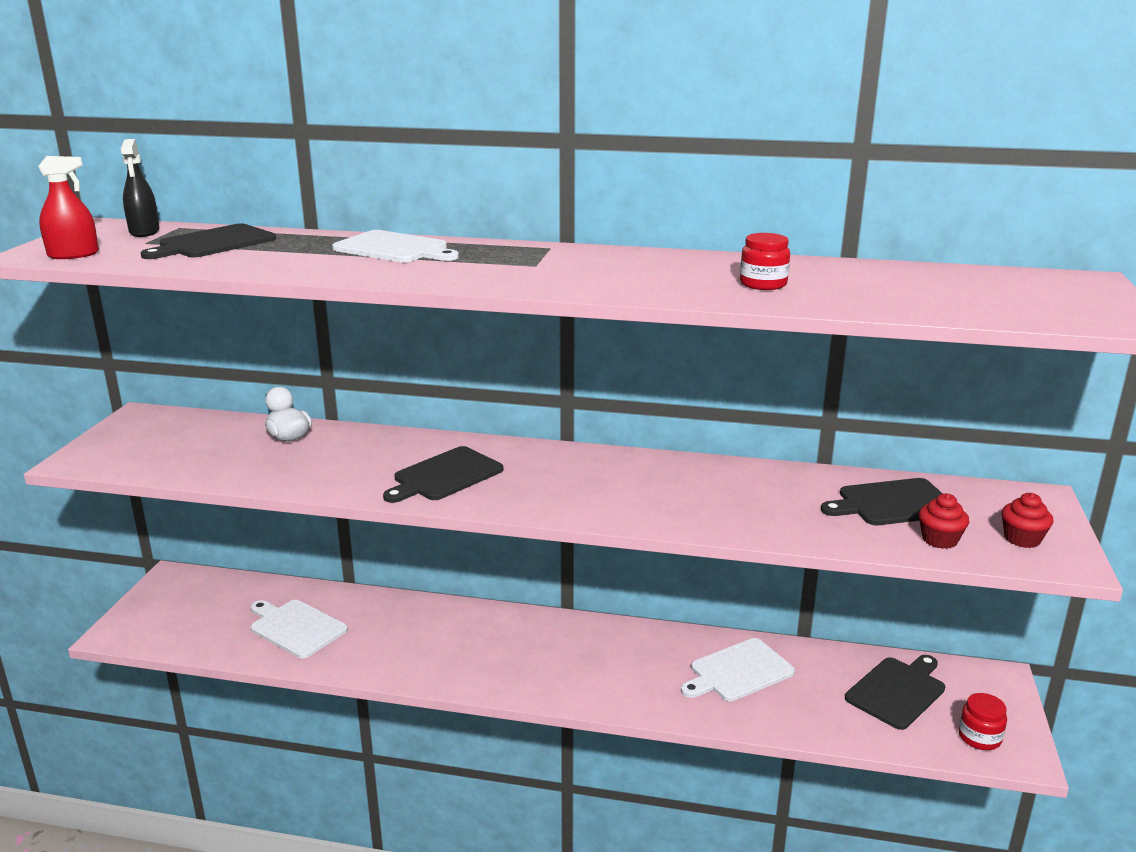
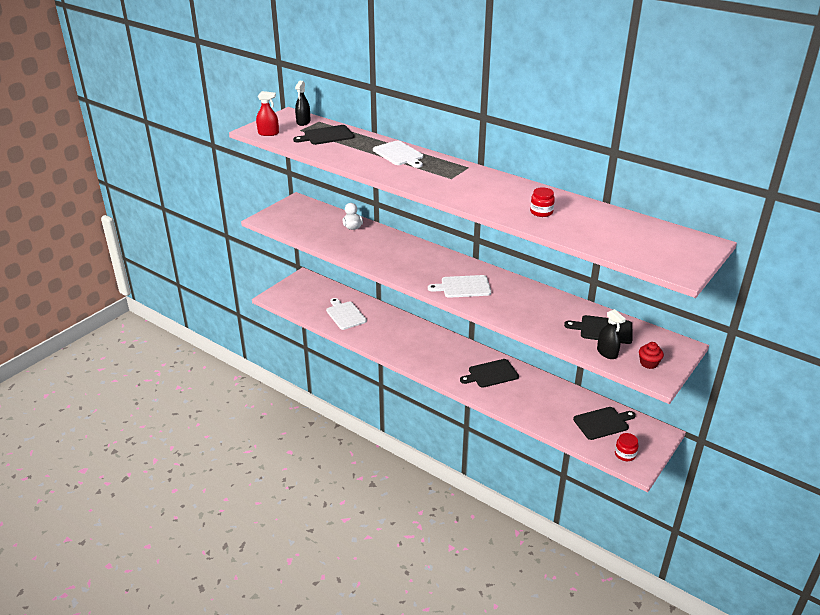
camera: 25 degrees right, 10 degrees up
(445, 476) = (407, 263): black cutting board -> black cutting board (491, 374)
(738, 671) = (531, 391): white cutting board -> white cutting board (463, 287)
(939, 540) = (607, 353): red cupcake -> black spray bottle

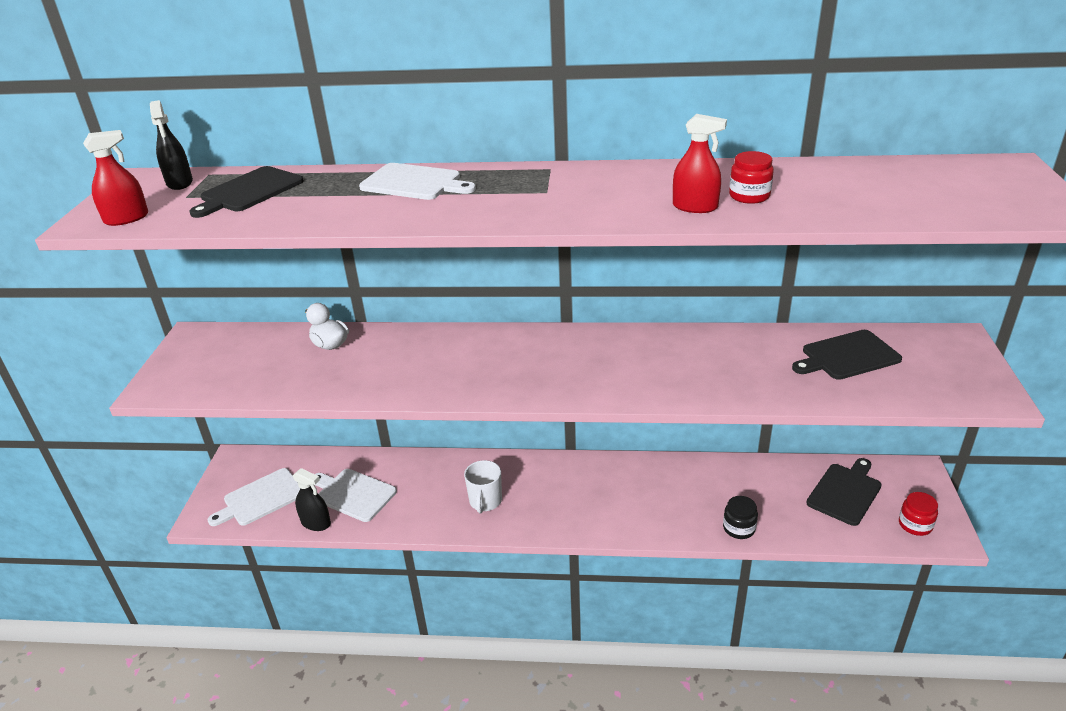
camera: 30 degrees left, 0 degrees up
(404, 344) = (485, 501): none -> white mug
(463, 287) = (597, 372): white cutting board -> white cutting board (260, 498)
(491, 374) = (645, 490): black cutting board -> none
(507, 208) = (695, 207): none -> red spray bottle
(522, 412) = (739, 528): none -> black jar
(607, 353) = (893, 388): black spray bottle -> black spray bottle (316, 523)
(648, 363) = (957, 379): red cupcake -> none

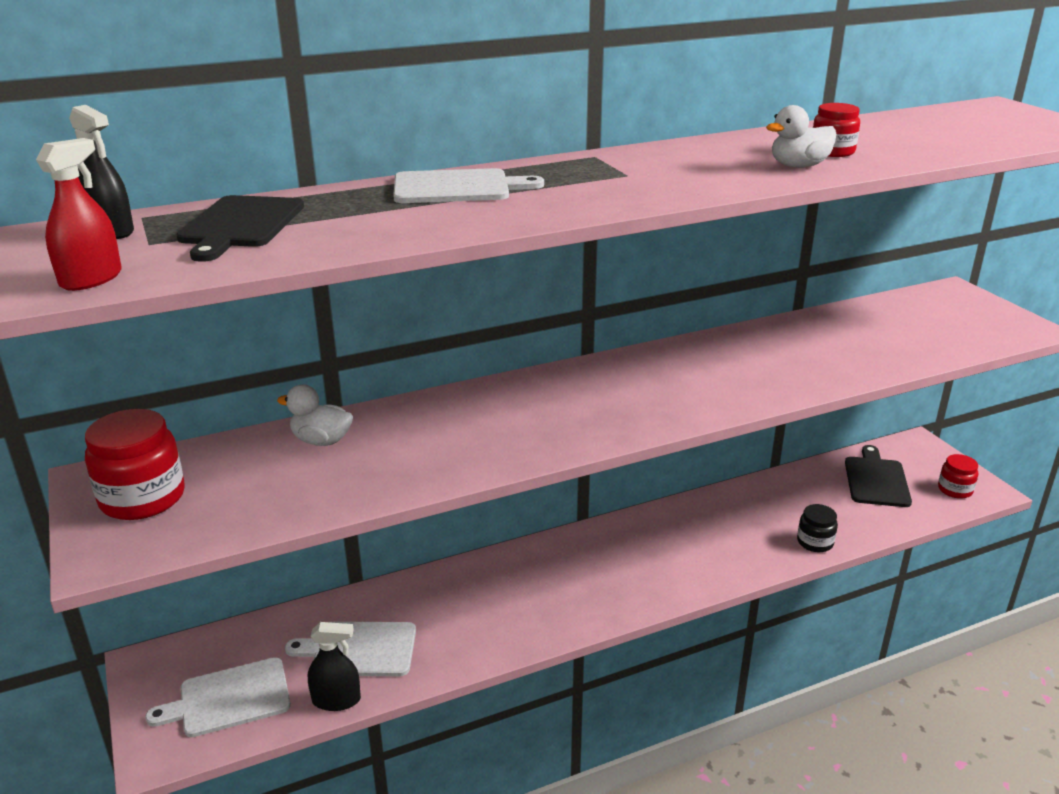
camera: 30 degrees left, 5 degrees down
(203, 356) = (142, 498): none -> red jar
(260, 498) = (229, 698): white cutting board -> white cutting board turned 45 degrees clockwise
(485, 501) = (534, 603): white mug -> none
(695, 207) = (798, 166): red spray bottle -> white duck
(847, 356) = (885, 324): black cutting board -> none

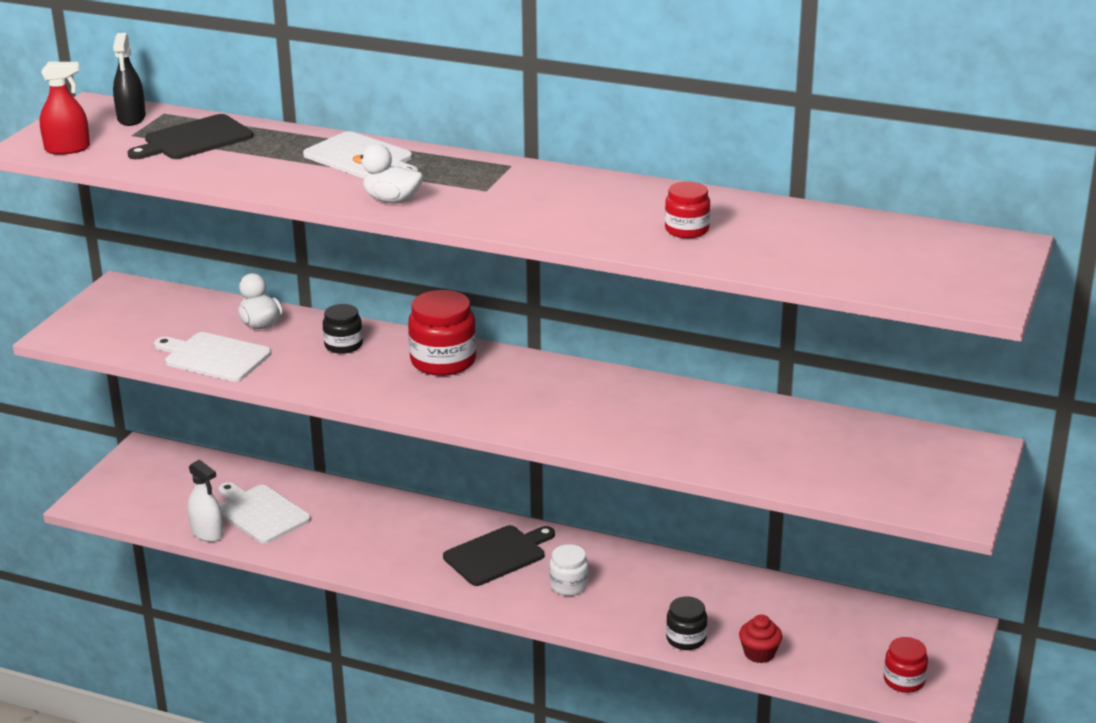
camera: 45 degrees right, 0 degrees up
(142, 498) = (123, 311): red jar -> red jar (443, 361)
(229, 698) = (156, 496): white cutting board -> white cutting board (214, 357)
(336, 700) = (207, 533): black spray bottle -> white spray bottle
(435, 421) = (343, 345): none -> black jar
(686, 553) = (569, 585): none -> white jar
(798, 166) = (620, 231): white duck -> white duck (392, 200)
(866, 523) = (759, 653): none -> red cupcake
(876, 480) = (844, 631): black cutting board -> black cutting board (498, 554)

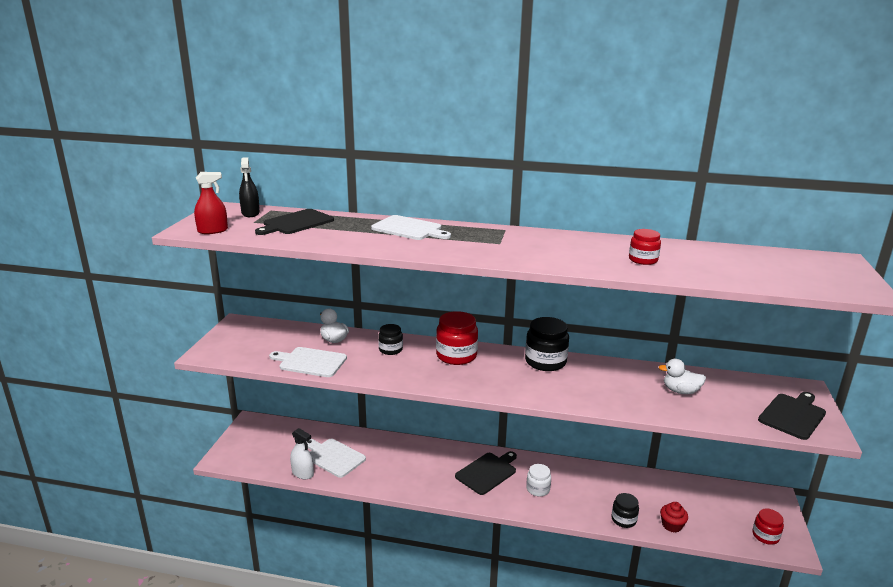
camera: 10 degrees left, 5 degrees down
(392, 200) = (443, 251): white duck -> white duck (680, 391)
(581, 380) = (545, 362): none -> black jar
(926, 486) = (793, 415): none -> black cutting board

